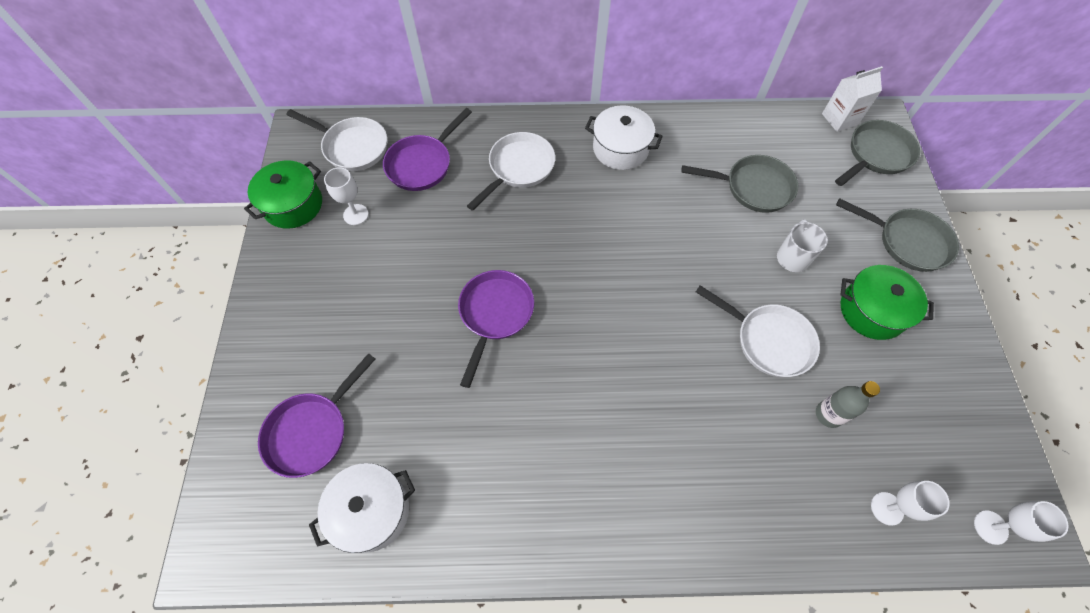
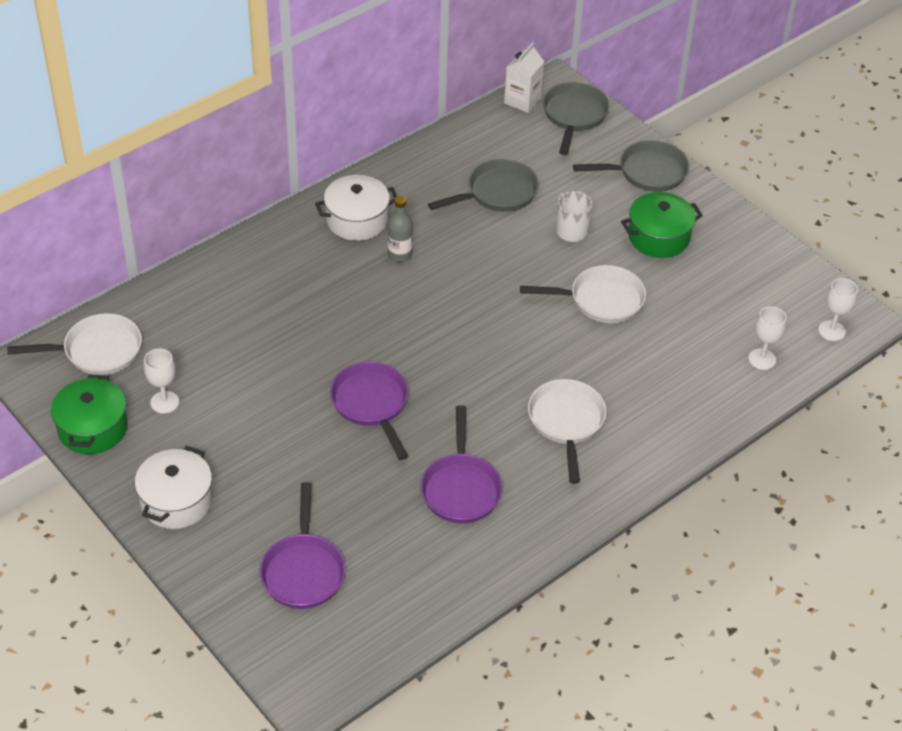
camera: 40 degrees left, 15 degrees down
(371, 511) = (407, 586): white pot -> white pot (176, 501)
(422, 164) = (184, 328): purple pan -> purple pan (460, 488)
(518, 168) = (280, 284): white pan -> white pan (566, 422)
(828, 414) = (681, 324): grey bottle -> grey bottle (400, 255)

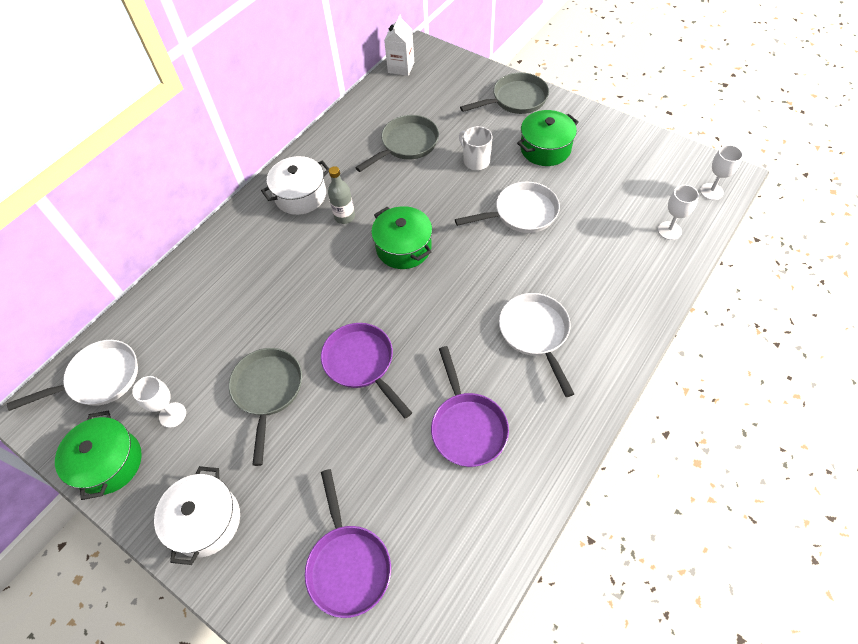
camera: 10 degrees left, 10 degrees up
(455, 303) = (403, 247): none -> green pot
(574, 116) = (444, 70): grey pan -> grey pan (268, 391)

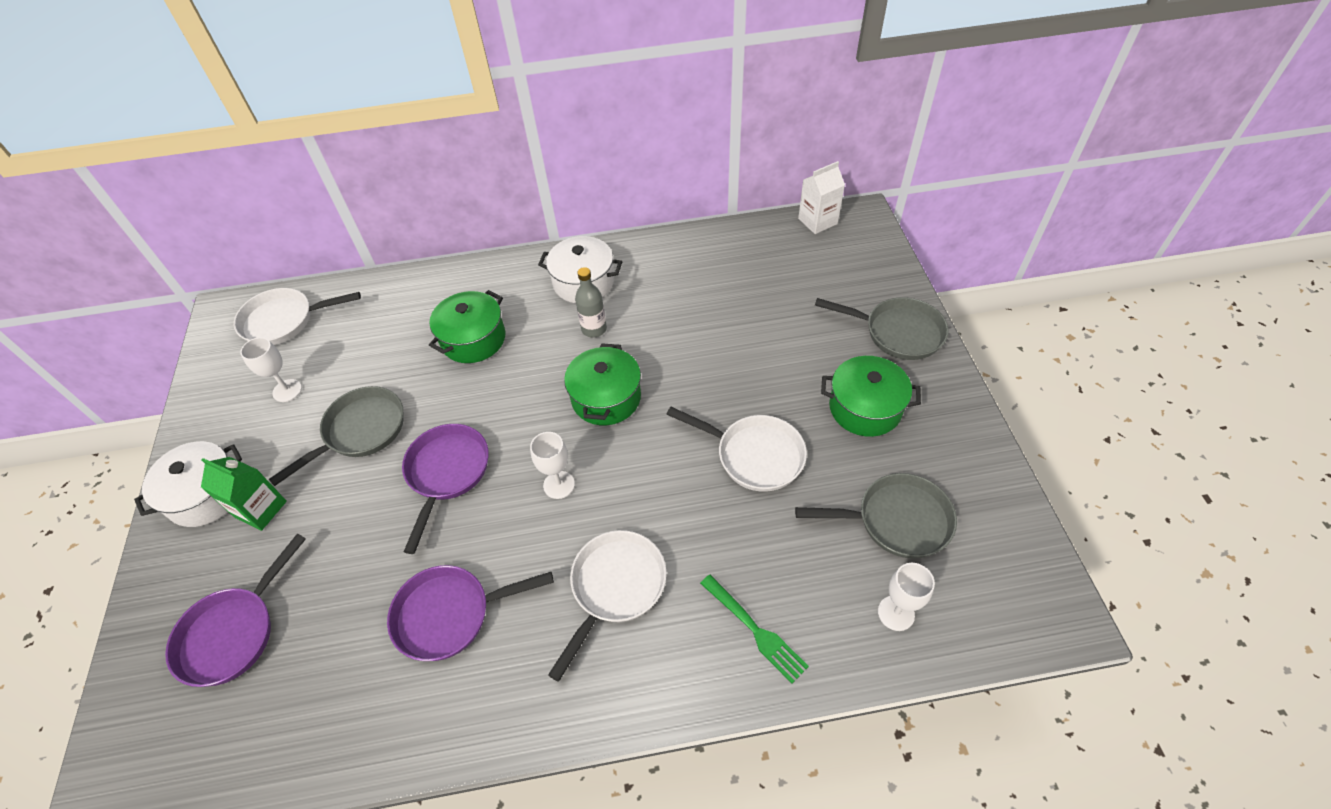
camera: 45 degrees right, 5 degrees down
(99, 379) = (284, 321): white pan -> white pan turned 150 degrees clockwise
(109, 463) = (215, 390): green pot -> green pot (473, 339)
(262, 491) = (261, 509): none -> green carton
(407, 144) = (729, 301): grey pan -> grey pan (896, 520)
(467, 427) = (450, 614): purple pan -> purple pan turned 45 degrees clockwise
(476, 161) = (775, 366): white mug -> none
(622, 291) = (755, 630): none -> green fork
(711, 191) = (1011, 615): white goblet -> white goblet (559, 485)

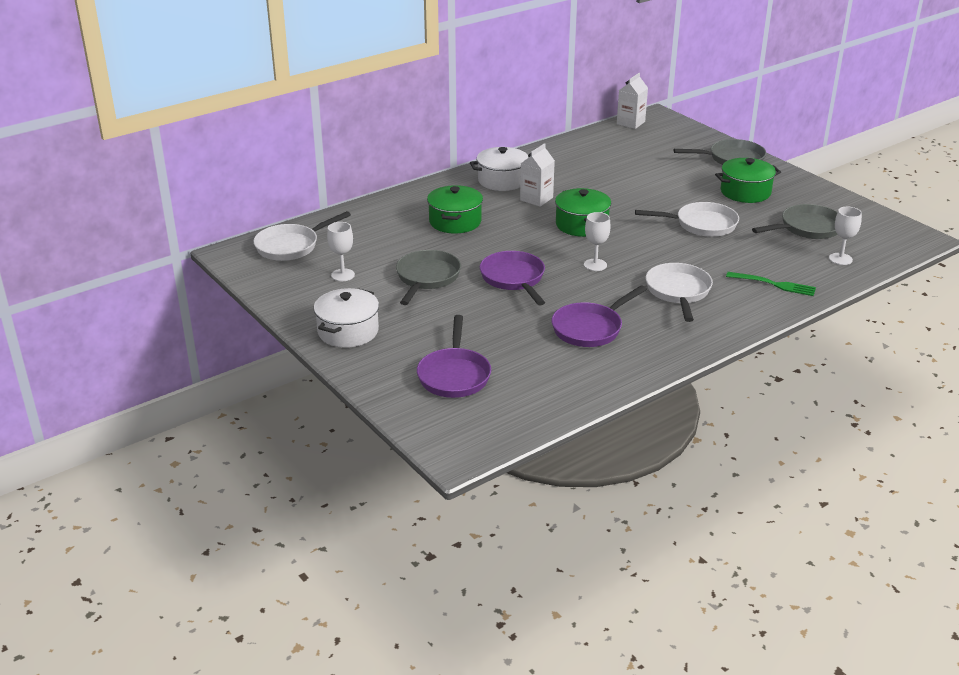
camera: 30 degrees left, 20 degrees down
(261, 509) = (400, 326): green carton -> none
(594, 329) = (536, 199): grey bottle -> white carton

